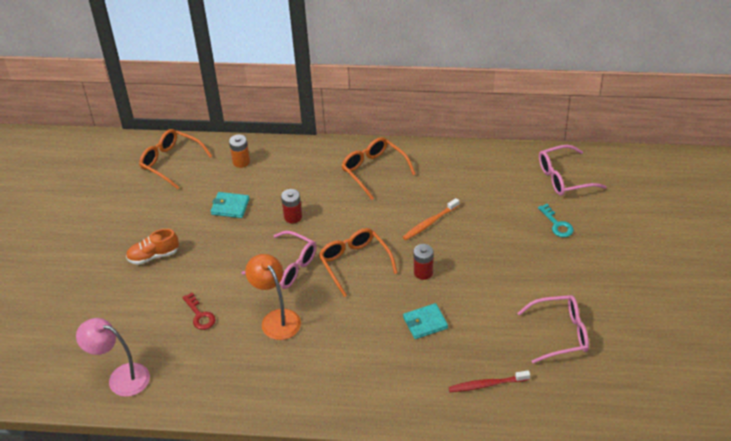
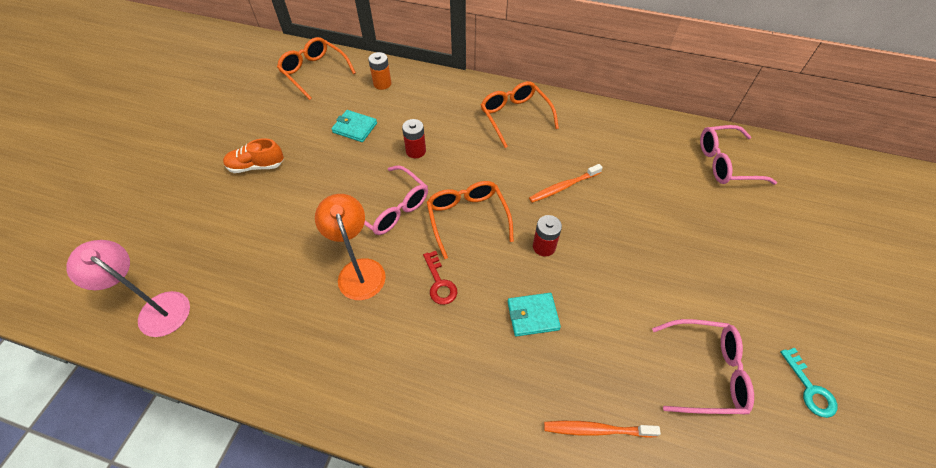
camera: 10 degrees right, 10 degrees up
(200, 315) = (276, 247): red key -> red key (439, 283)
(487, 384) = (597, 429): red toothbrush -> orange toothbrush
(557, 224) = (713, 217): turquoise key -> turquoise key (810, 388)

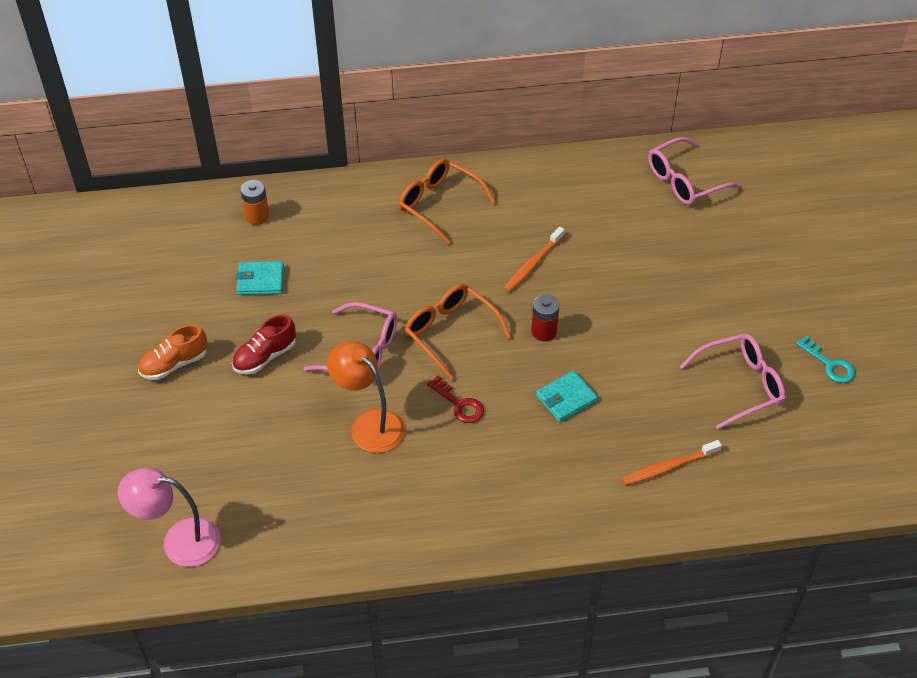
camera: 25 degrees left, 5 degrees down
(314, 72) = (160, 230): orange glasses -> none
(320, 184) = (265, 357): none -> red shoe
(416, 151) = (350, 282): red battery -> none

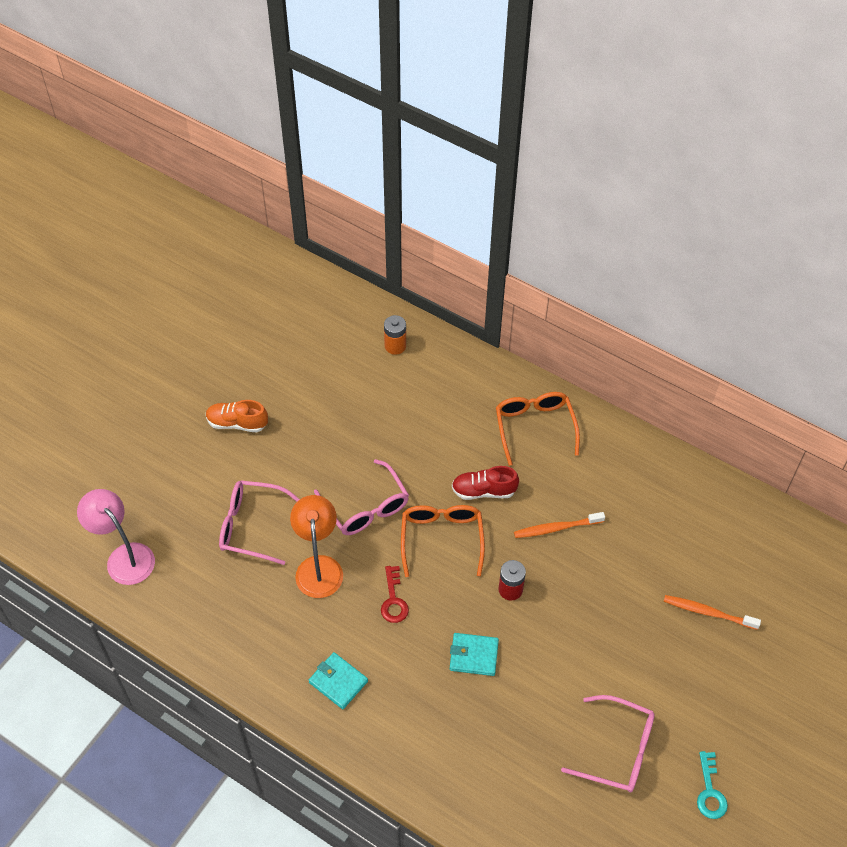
camera: 40 degrees right, 5 degrees up
(260, 280) = (350, 399): turquoise wallet -> turquoise wallet (338, 682)
(265, 357) = (299, 461): red shoe -> red shoe (483, 491)
(669, 467) = (494, 770): orange toothbrush -> orange toothbrush (708, 612)
(685, 181) = (753, 544): pink glasses -> pink glasses (252, 526)

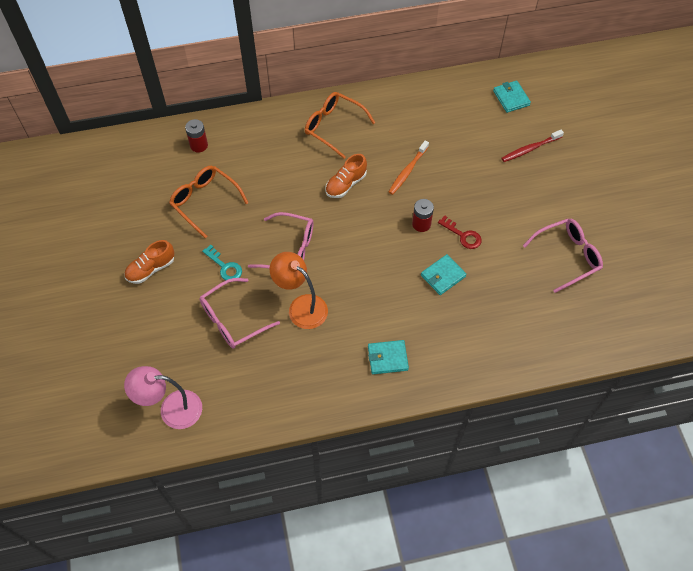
camera: 45 degrees left, 5 degrees up
(393, 600) = (365, 286): red key -> red key (463, 235)
(395, 346) = (199, 145): orange battery -> red battery
(442, 539) = (353, 230): orange glasses -> orange glasses (205, 202)
(483, 491) = (346, 184): red shoe -> orange shoe
(708, 612) = (530, 149): orange toothbrush -> red toothbrush
(710, 791) = (630, 236): turquoise key -> turquoise key (225, 266)
(750, 545) = (511, 98): none -> turquoise wallet

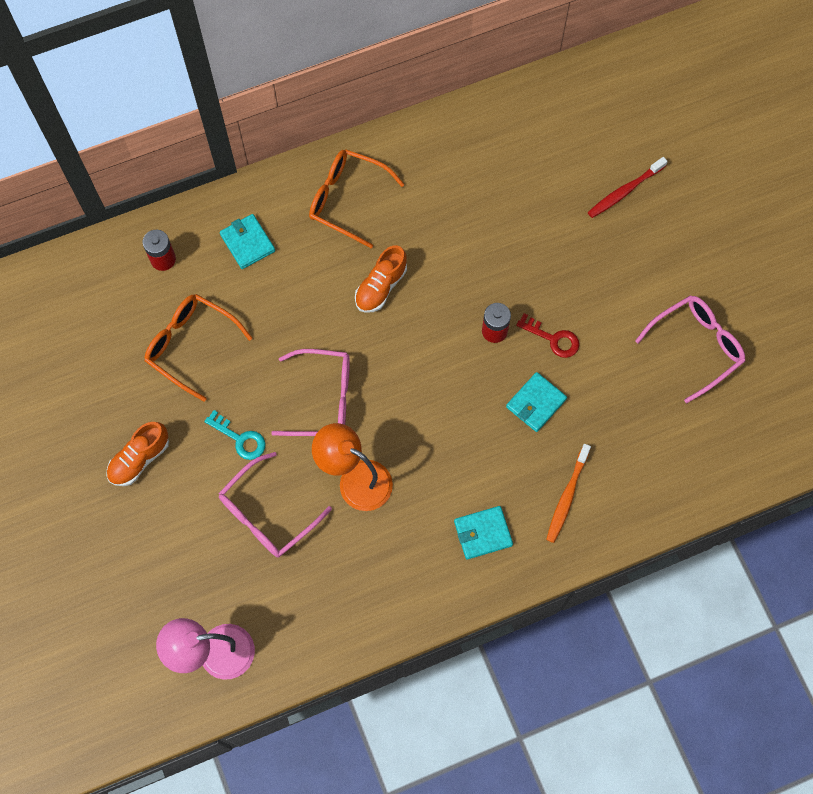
camera: 10 degrees left, 10 degrees up
(408, 171) = (462, 252): orange toothbrush -> orange toothbrush (567, 496)
(511, 98) = (587, 114): turquoise wallet -> turquoise wallet (247, 243)

